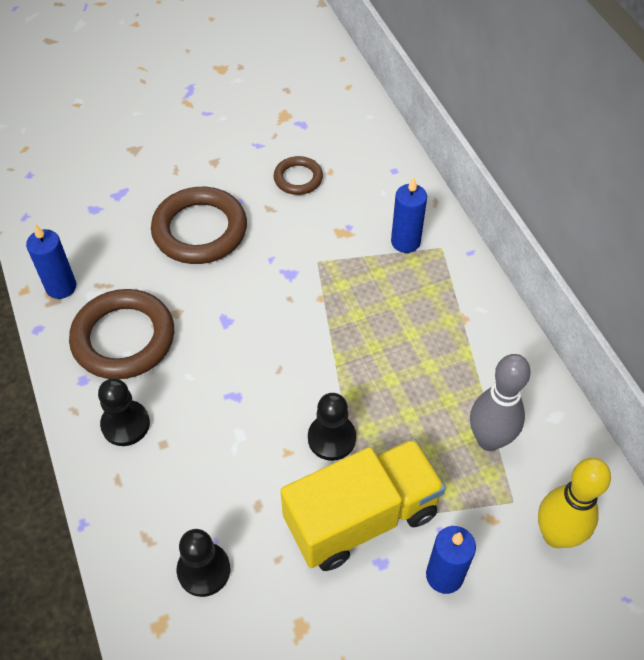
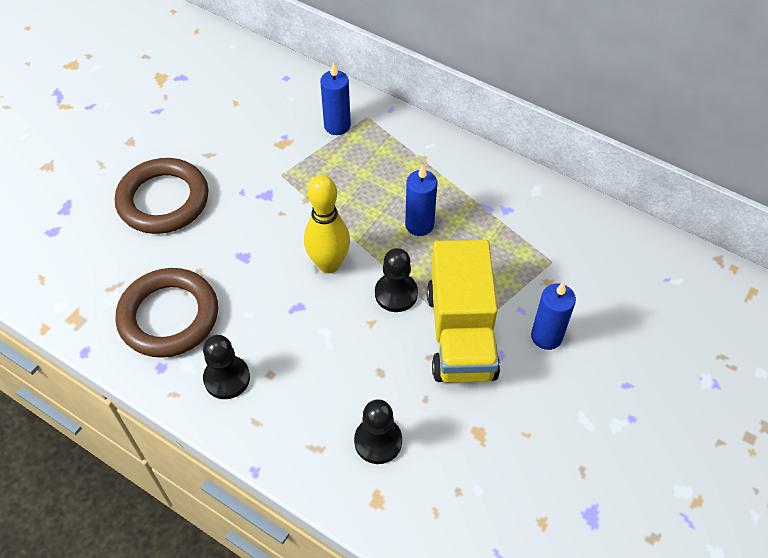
camera: 35 degrees left, 0 degrees up
(61, 287) = (77, 308): blue candle -> blue candle (419, 225)
(298, 178) = (213, 120): brown ring -> none
(361, 517) = (461, 334): yellow truck -> yellow truck turned 150 degrees clockwise
(489, 440) = (505, 230): grey bowling pin -> none
(556, 535) = (595, 266): yellow bowling pin -> yellow bowling pin (329, 264)

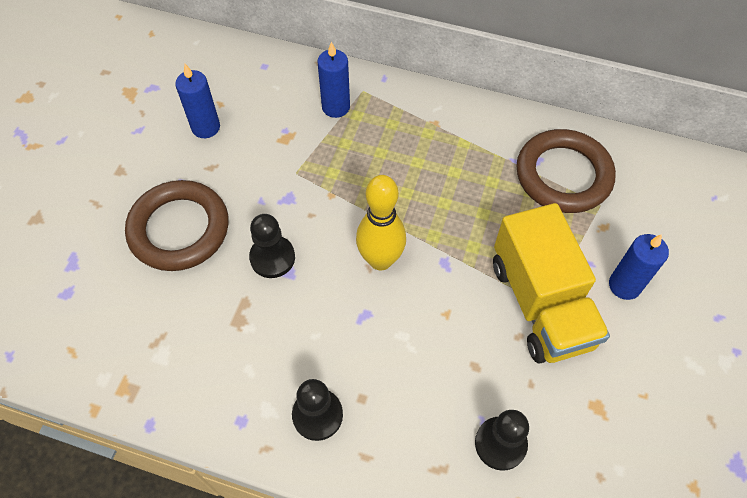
camera: 15 degrees left, 5 degrees up
(169, 316) = (230, 360): brown ring -> brown ring (563, 175)
(396, 293) = (460, 276): black pawn -> black pawn (272, 258)
(419, 225) = (457, 195): blue candle -> blue candle (206, 127)

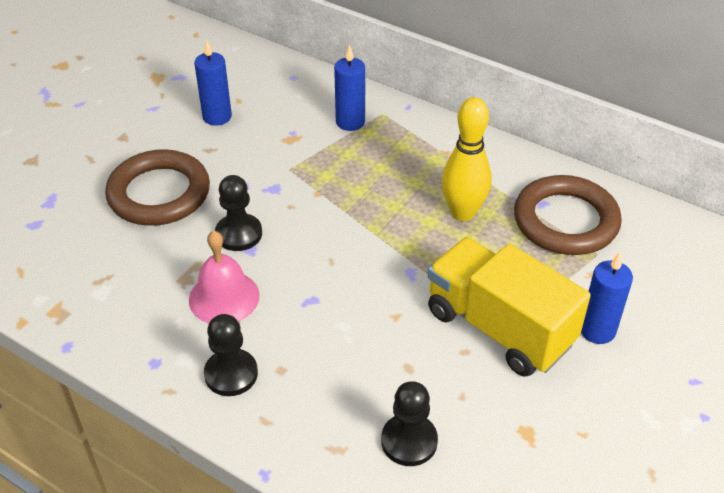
camera: 15 degrees right, 15 degrees down
(282, 332) = (224, 297): none -> pink bell
(380, 260) = (345, 257): yellow bowling pin -> yellow bowling pin (463, 213)
(540, 303) = (499, 328): yellow truck -> yellow truck turned 135 degrees clockwise

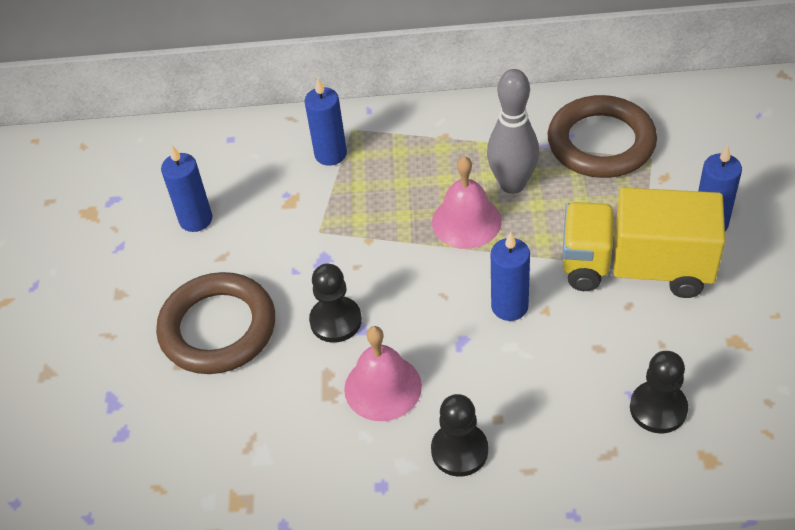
camera: 30 degrees left, 5 degrees up
(371, 297) = (509, 306): none -> blue candle
(400, 220) = (466, 221): none -> pink bell
(463, 213) = (512, 184): yellow bowling pin -> grey bowling pin

